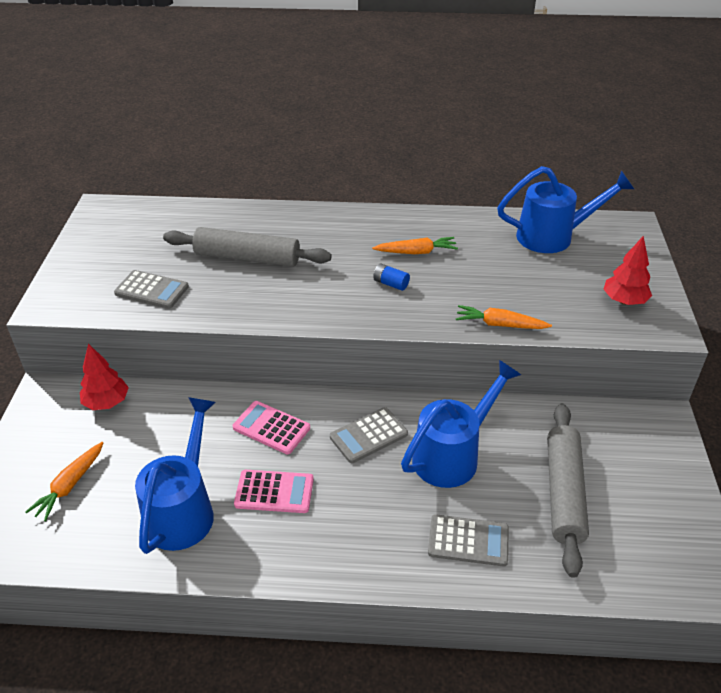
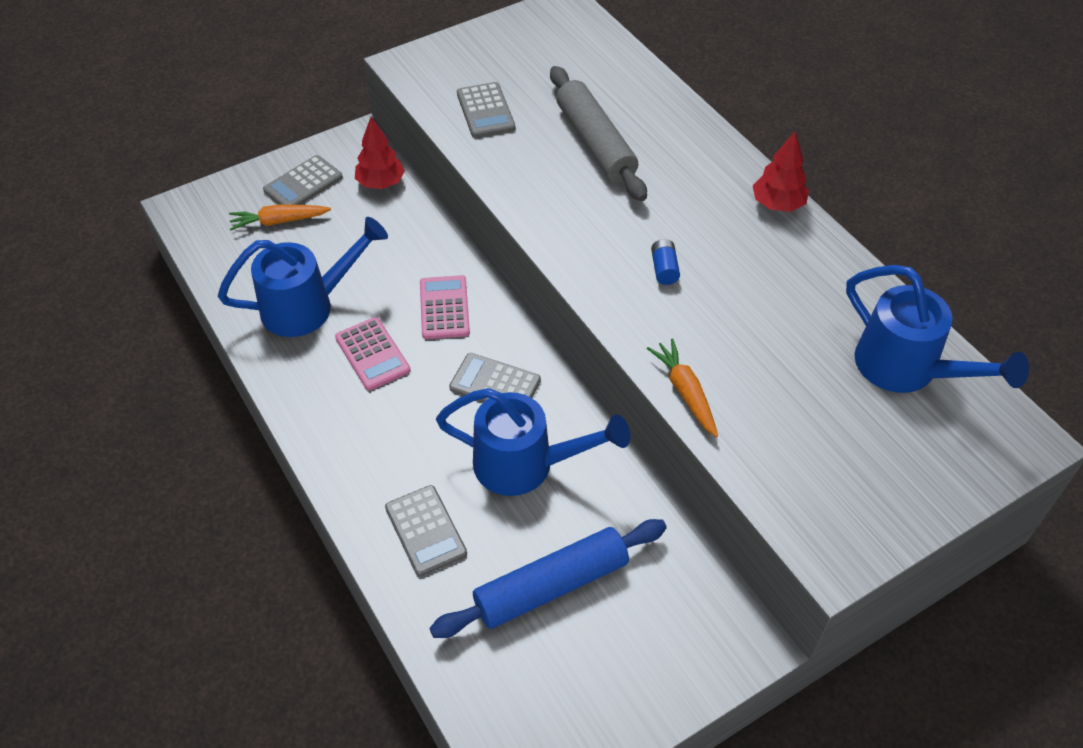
camera: 55 degrees right, 10 degrees up
(48, 450) = (303, 184): none -> grey calculator
(416, 252) = (740, 262): orange carrot -> none
(563, 492) = (551, 586): grey rolling pin -> blue rolling pin
(624, 301) = (846, 492): red tree -> red tree (777, 204)

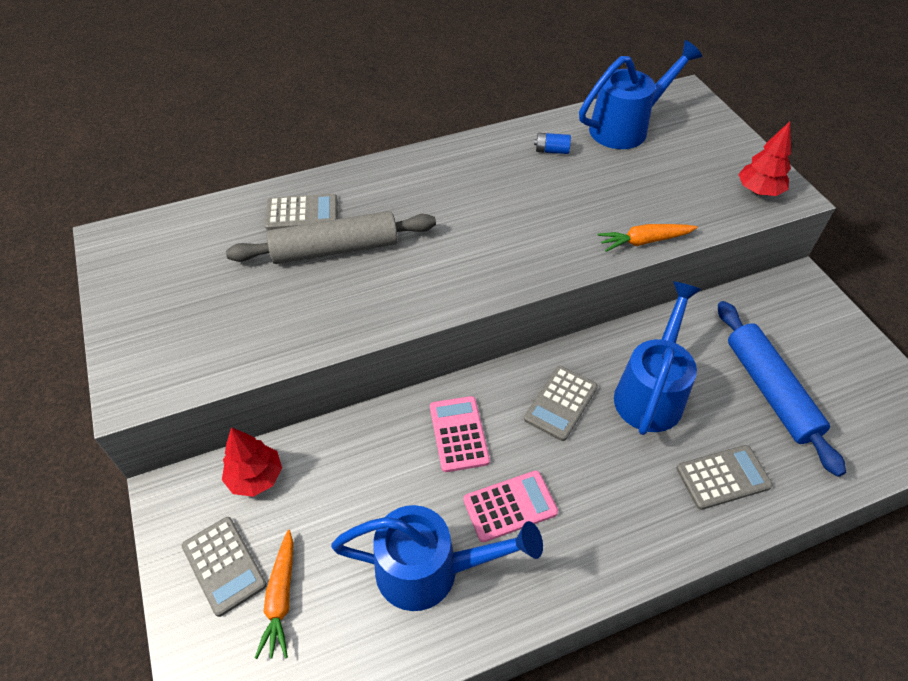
camera: 80 degrees left, 0 degrees up
(307, 306) = (429, 570): blue watering can -> blue watering can turned 105 degrees clockwise
(444, 308) = (459, 434): pink calculator -> pink calculator turned 75 degrees clockwise
(485, 111) = (251, 327): grey calculator -> grey calculator (302, 213)
(664, 269) = (509, 230): blue battery -> blue battery (551, 150)
(777, 204) = (449, 153): red tree -> red tree (758, 191)

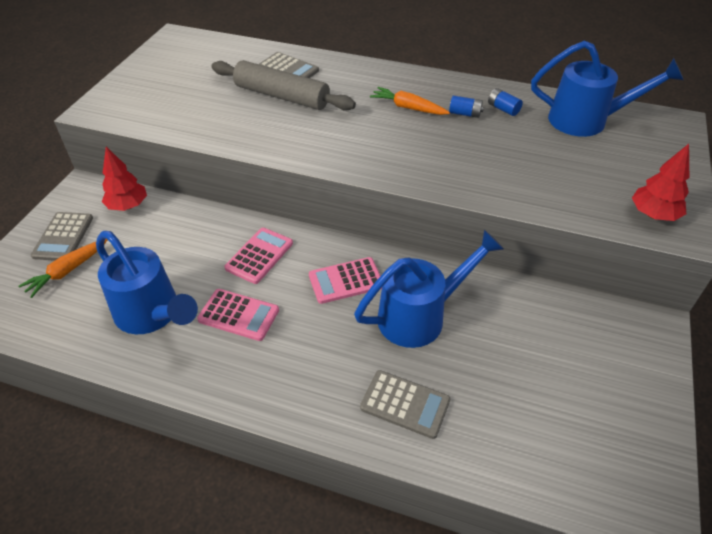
camera: 40 degrees right, 5 degrees down
(527, 173) = (465, 114): none -> blue battery
(560, 403) = (346, 281): grey calculator -> pink calculator
(644, 241) = (500, 196): orange carrot -> orange carrot (408, 108)
(769, 391) = (520, 377): blue rolling pin -> none

